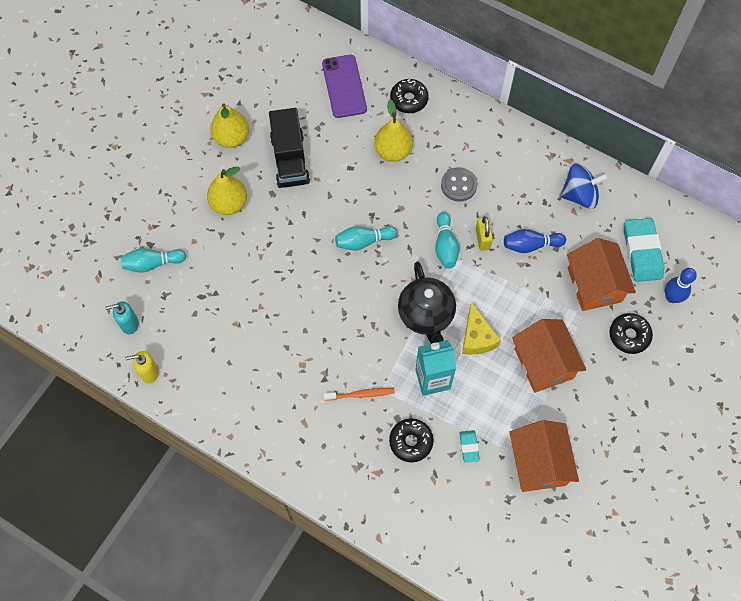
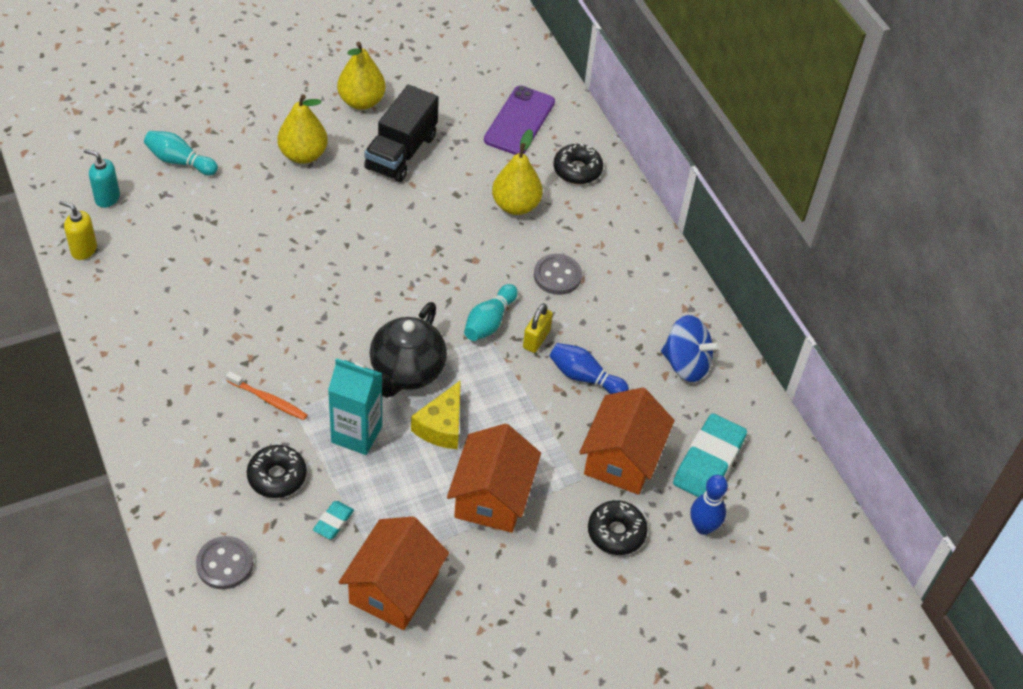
camera: 30 degrees right, 15 degrees down
(363, 241) = (406, 266): turquoise bowling pin -> none
(430, 521) = (225, 564): none -> grey button

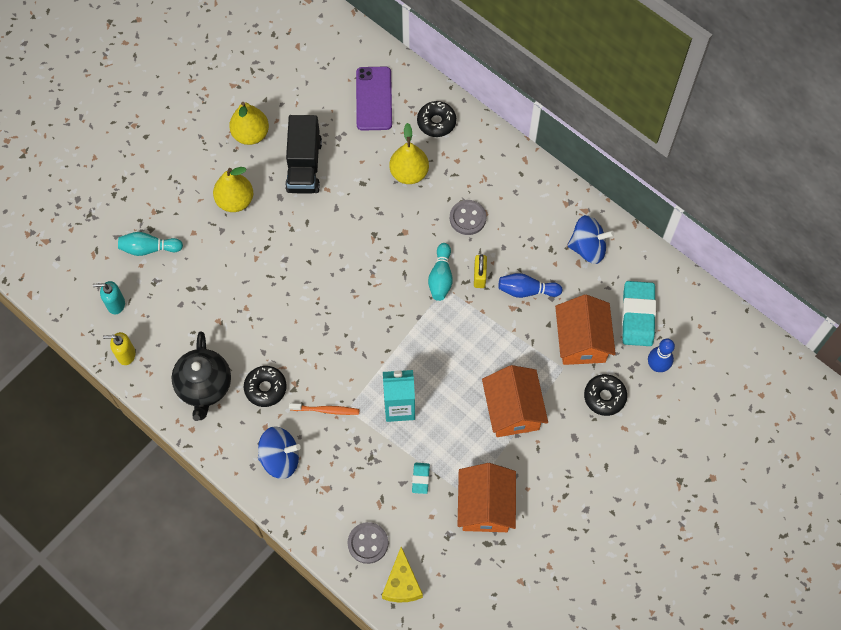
camera: 20 degrees left, 15 degrees up
(182, 426) = (280, 458): none -> blue spinning top
(277, 476) = (365, 464): black donut -> black donut (265, 388)
(406, 372) = (406, 343): black teapot -> black teapot (204, 386)
(441, 426) = (452, 373): yellow cheese -> yellow cheese (402, 583)

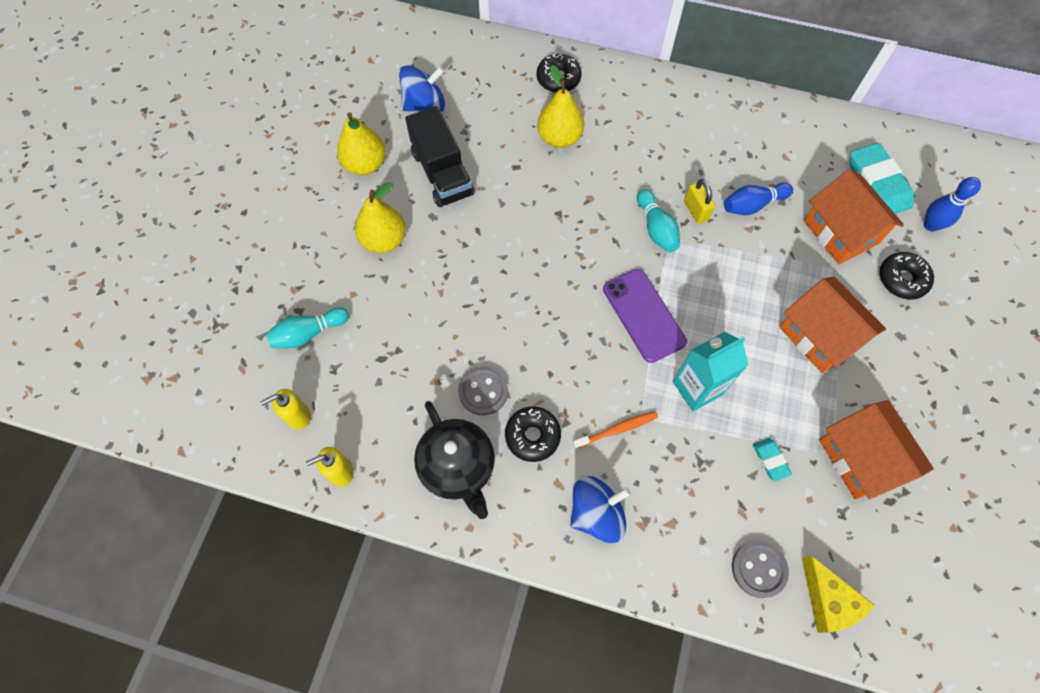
camera: 25 degrees left, 0 degrees up
(116, 304) = (298, 416): turquoise soap dispenser -> yellow soap dispenser
(374, 99) = (480, 80): purple phone -> purple phone (644, 315)
(467, 218) = (647, 158): grey button -> grey button (483, 391)
(588, 248) = (785, 138): blue spinning top -> blue spinning top (425, 105)

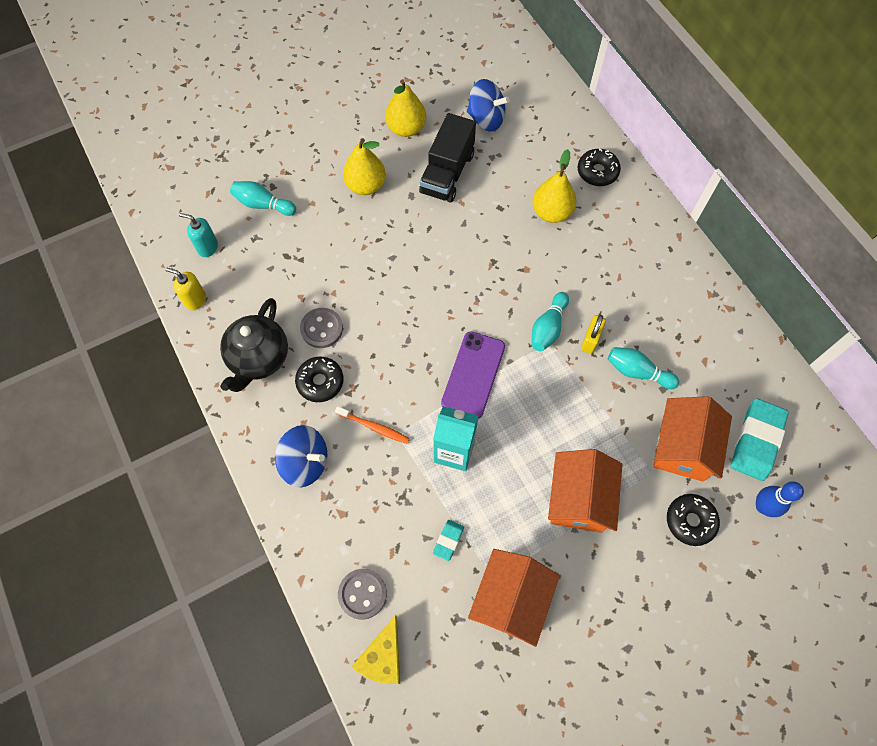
camera: 45 degrees right, 0 degrees up
(298, 416) = (207, 247): yellow soap dispenser -> turquoise soap dispenser
(752, 205) = (637, 372): blue bowling pin -> turquoise bowling pin

